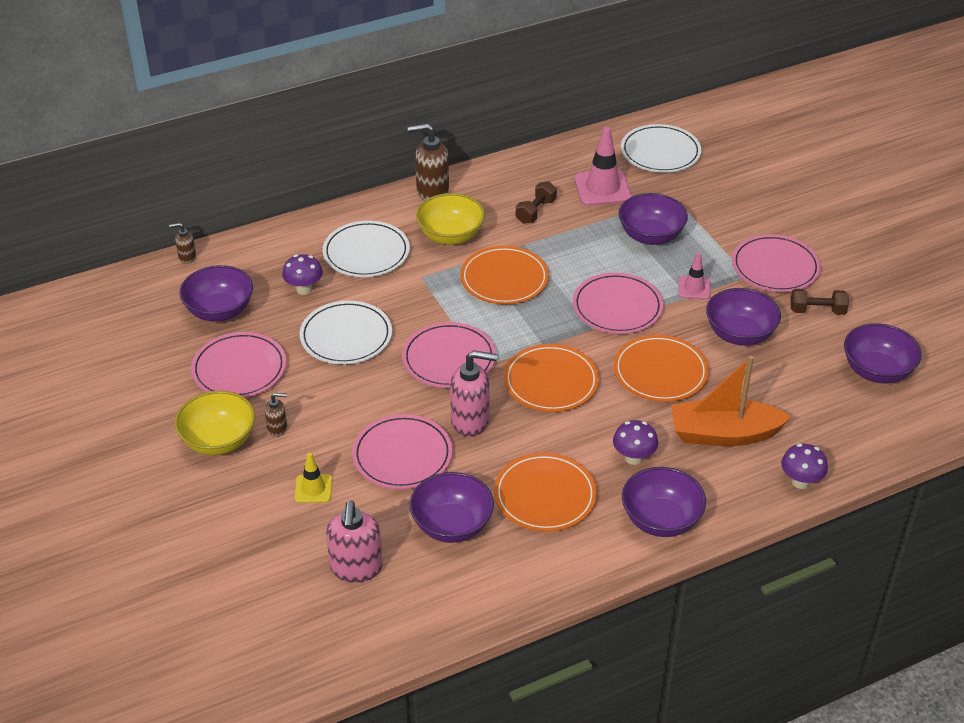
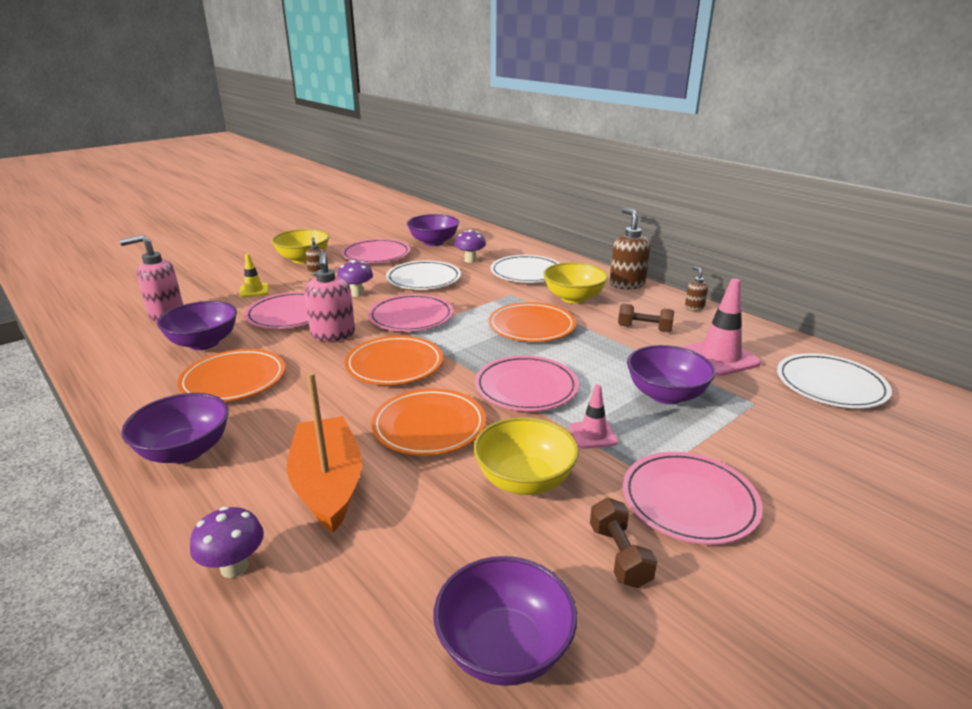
camera: 75 degrees right, 15 degrees down
(187, 257) = (482, 228): brown soap dispenser -> brown soap dispenser (694, 307)
(633, 458) = (285, 423): purple mushroom -> purple mushroom (357, 294)
(739, 334) = (524, 480): purple bowl -> yellow bowl

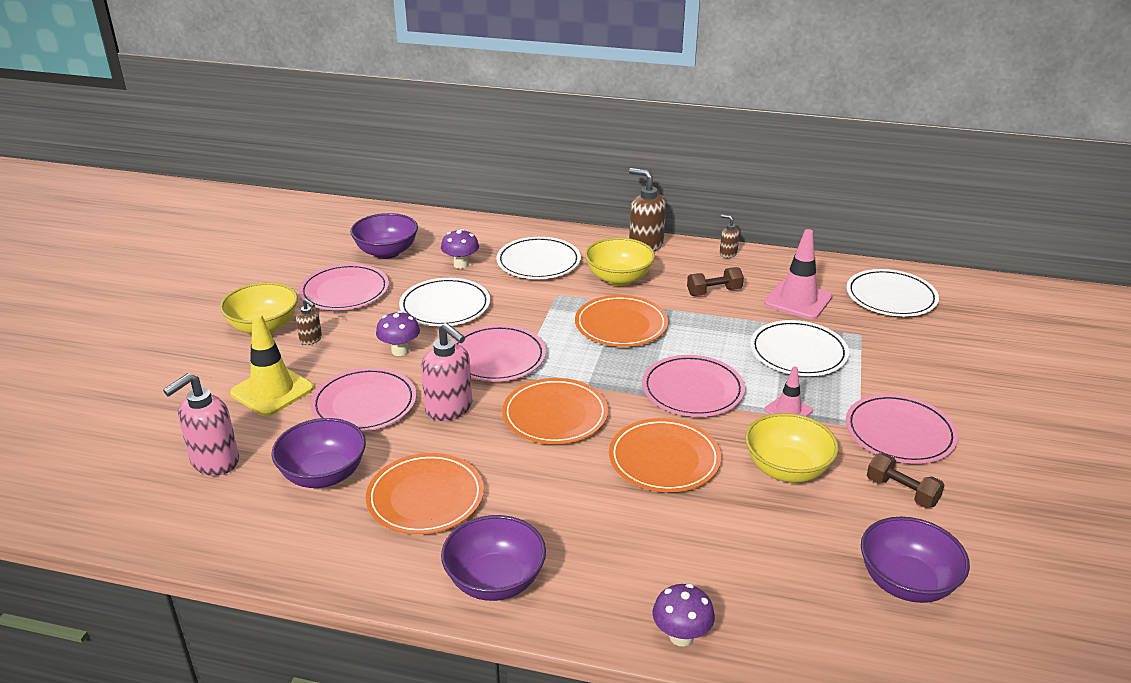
camera: 35 degrees left, 5 degrees up
(254, 290) = (272, 391): yellow traffic cone -> yellow traffic cone, size x1.75
(328, 484) = (657, 544): orange boat -> none
(666, 395) = (798, 352): purple bowl -> white plate

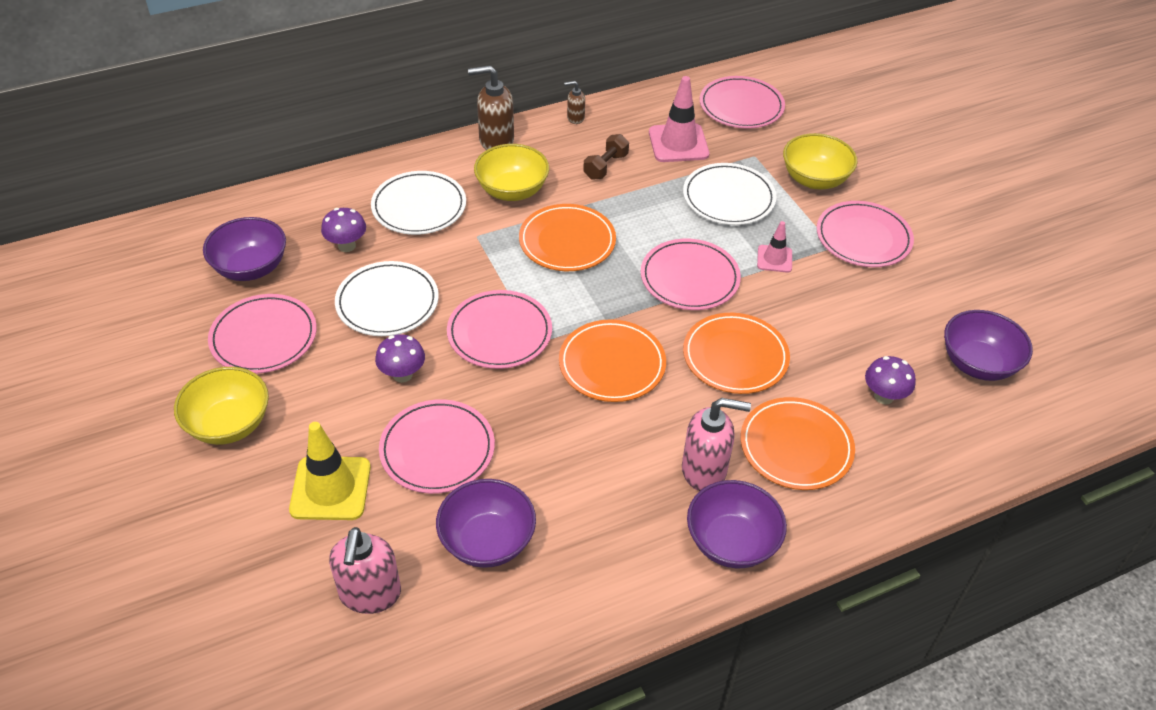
camera: 40 degrees left, 15 degrees up
(311, 339) = (298, 411): brown soap dispenser -> none
(425, 497) = (598, 506): orange plate -> orange plate (796, 446)
(449, 409) = (518, 409): pink soap dispenser -> pink soap dispenser (704, 470)
(681, 636) = (894, 498): purple mushroom -> purple mushroom (883, 396)
(787, 469) = (824, 314): yellow bowl -> yellow bowl (814, 179)
(891, 297) = (741, 106): white plate -> pink plate
(902, 492) = (910, 289): brown dumbbell -> none

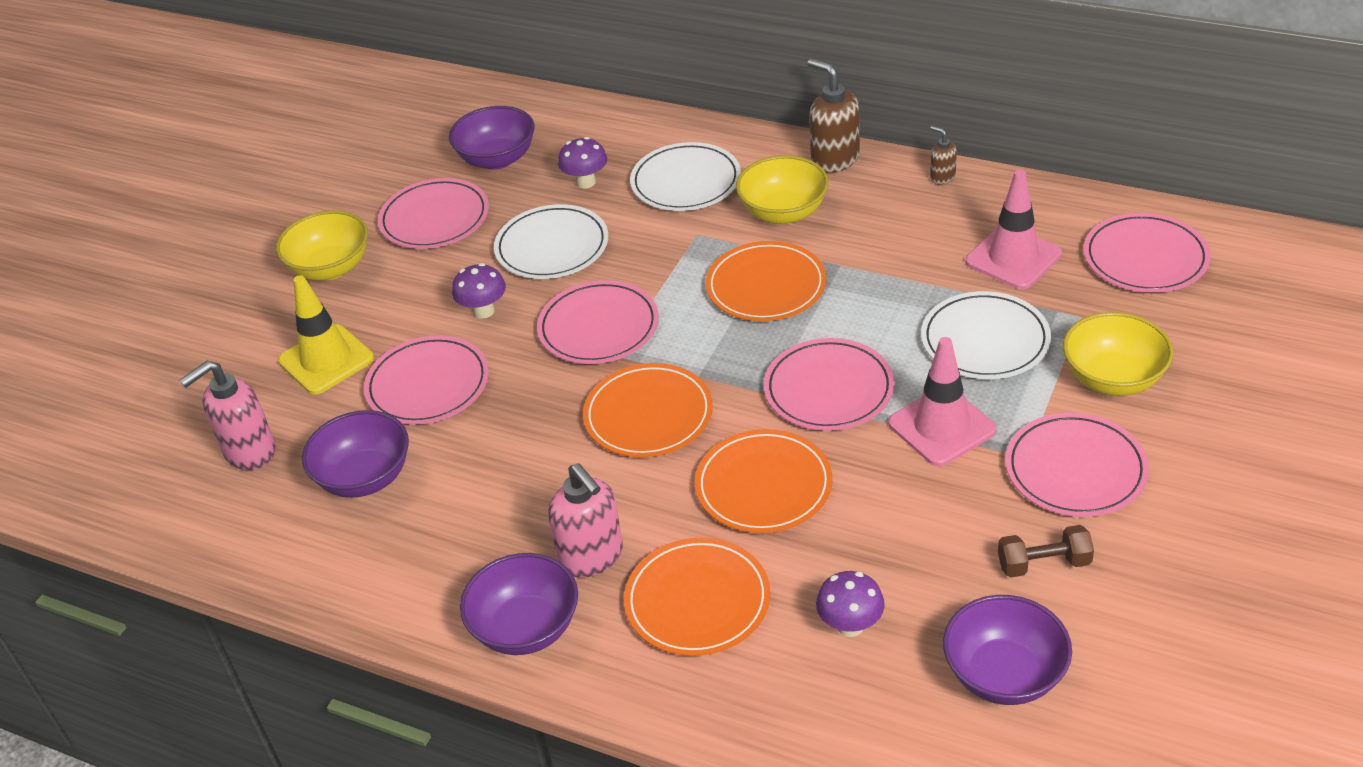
camera: 55 degrees right, 5 degrees down
(605, 166) = (904, 239): brown dumbbell -> brown dumbbell (1044, 564)
(774, 259) = (942, 427): pink traffic cone -> pink traffic cone, size x1.75

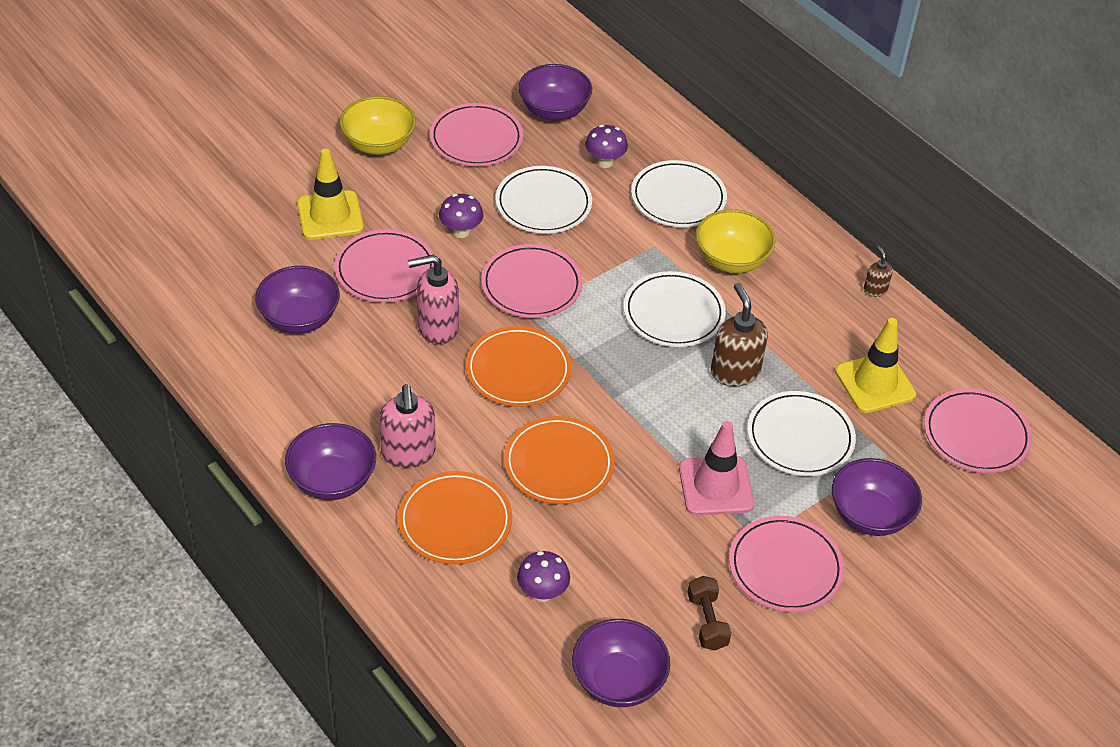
camera: 20 degrees right, 5 degrees up
(249, 452) = (237, 260): pink soap dispenser -> pink soap dispenser (437, 328)
(766, 286) = (673, 313): orange plate -> white plate
(828, 389) = (658, 416): pink plate -> none
(834, 159) = (804, 233): brown soap dispenser -> brown soap dispenser (734, 371)
(1013, 258) = (875, 383): pink traffic cone -> yellow traffic cone
(1044, 564) = (707, 621): brown dumbbell -> brown dumbbell turned 60 degrees clockwise
(1113, 379) = (870, 515): yellow bowl -> purple bowl

